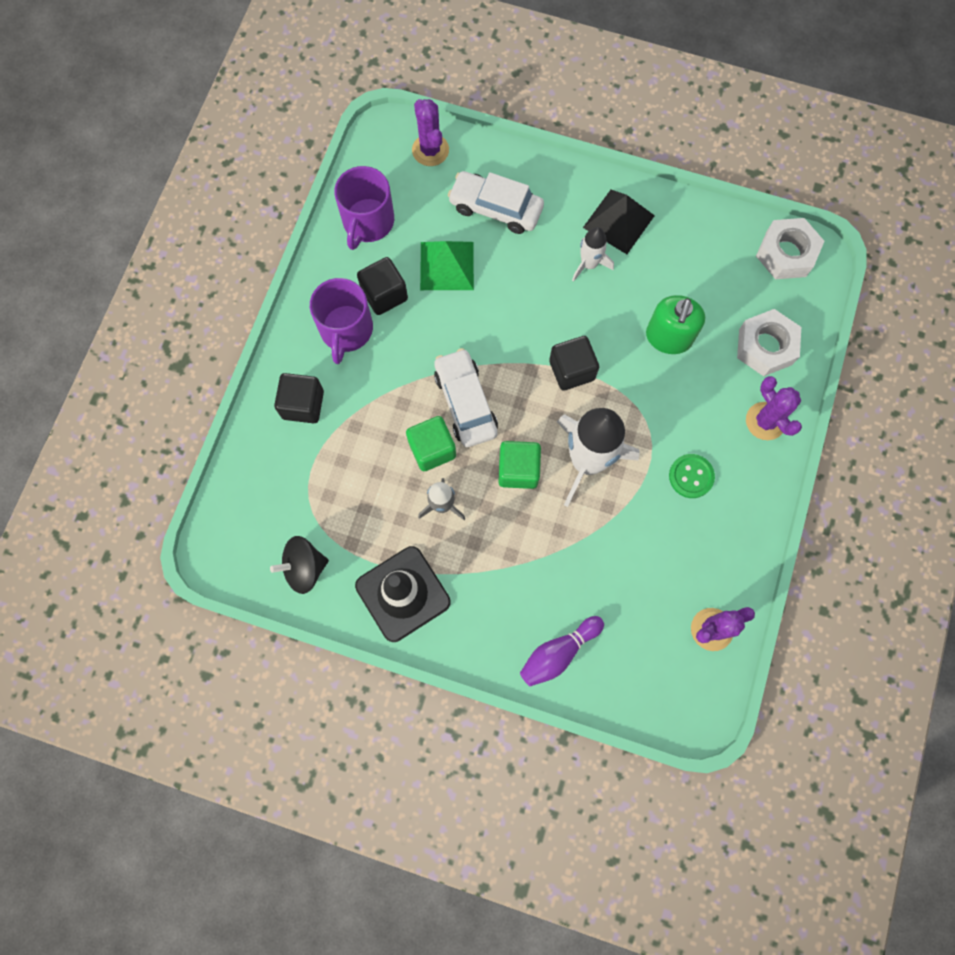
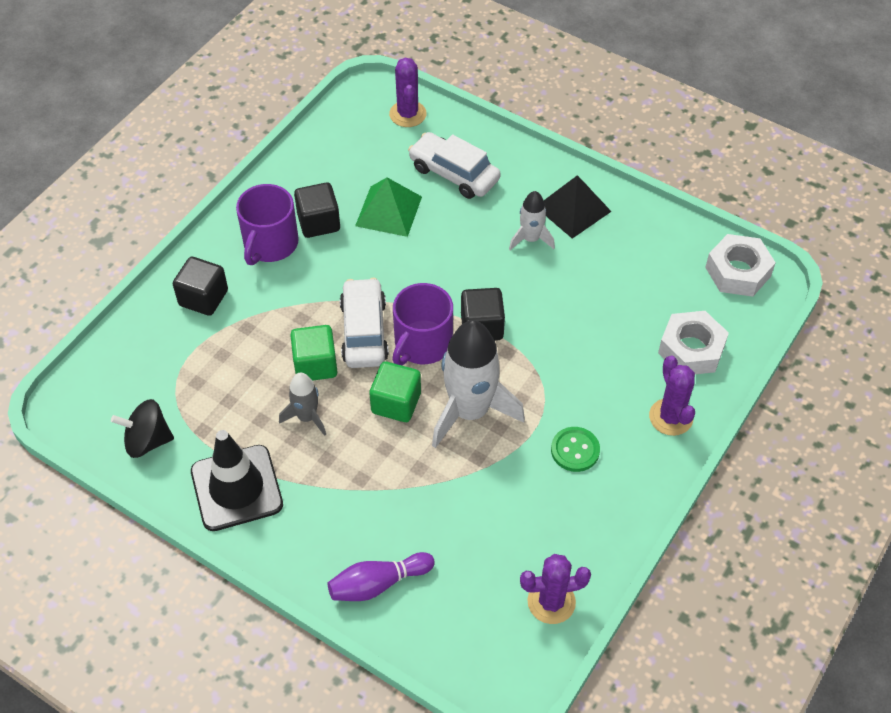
camera: 15 degrees right, 20 degrees down
(368, 222) = (326, 159): purple mug -> purple mug (422, 343)
(668, 337) = (591, 319): green soap dispenser -> none

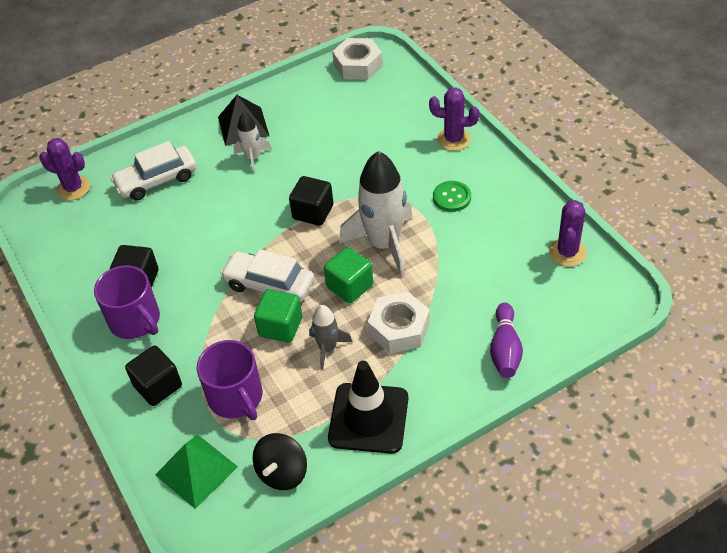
camera: 60 degrees left, 5 degrees down
(388, 211) = (162, 232): green pyramid -> green pyramid (196, 470)
(422, 343) = (305, 252): purple mug -> purple mug (236, 397)
(691, 349) = (405, 110): white nut -> white nut (399, 328)

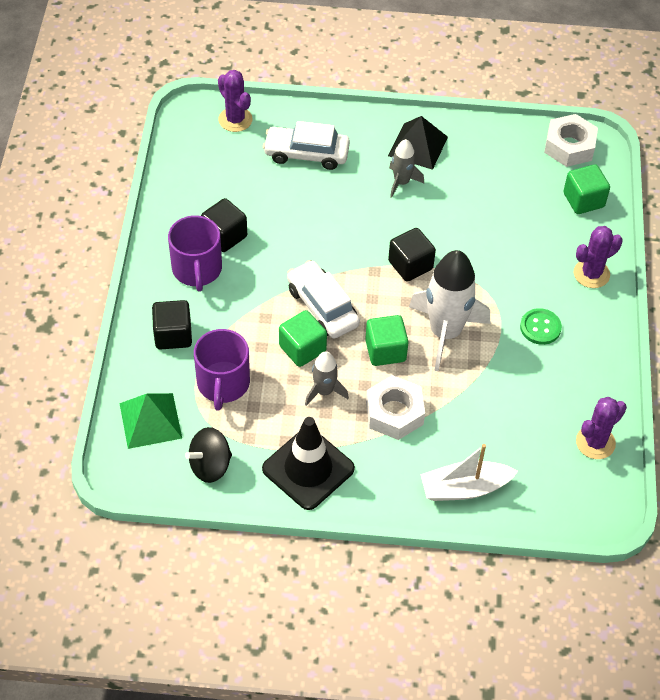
camera: 30 degrees right, 5 degrees up
(253, 158) = (401, 182): white rocket -> grey rocket
(401, 94) = (583, 200): none -> green cube
(453, 139) = (591, 274): purple cactus -> purple cactus turned 75 degrees counterclockwise
(505, 349) = (464, 488): purple bowling pin -> white boat

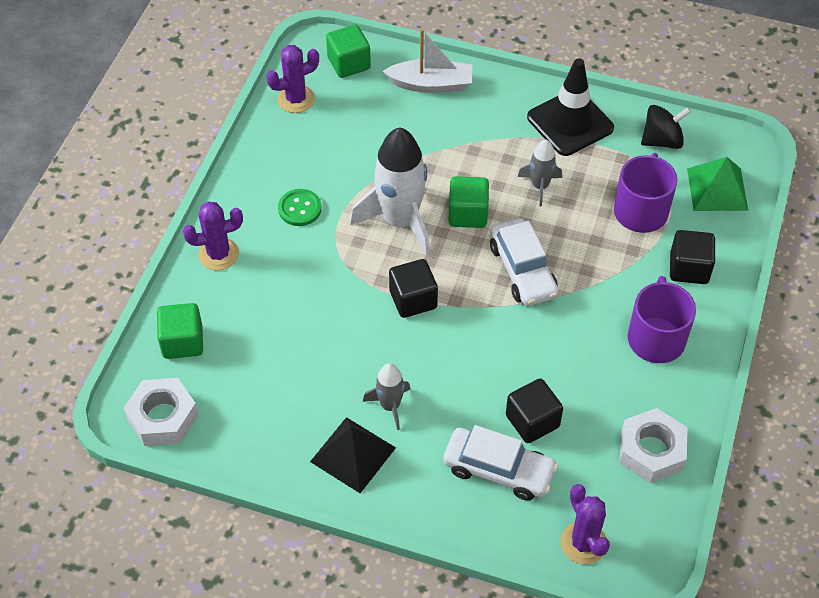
camera: 165 degrees left, 0 degrees up
(224, 236) = (619, 373): black cube -> black cube (532, 421)
(302, 349) = (553, 230): green cube -> green cube (349, 63)
(394, 413) = (476, 155): white nut -> white nut (651, 451)

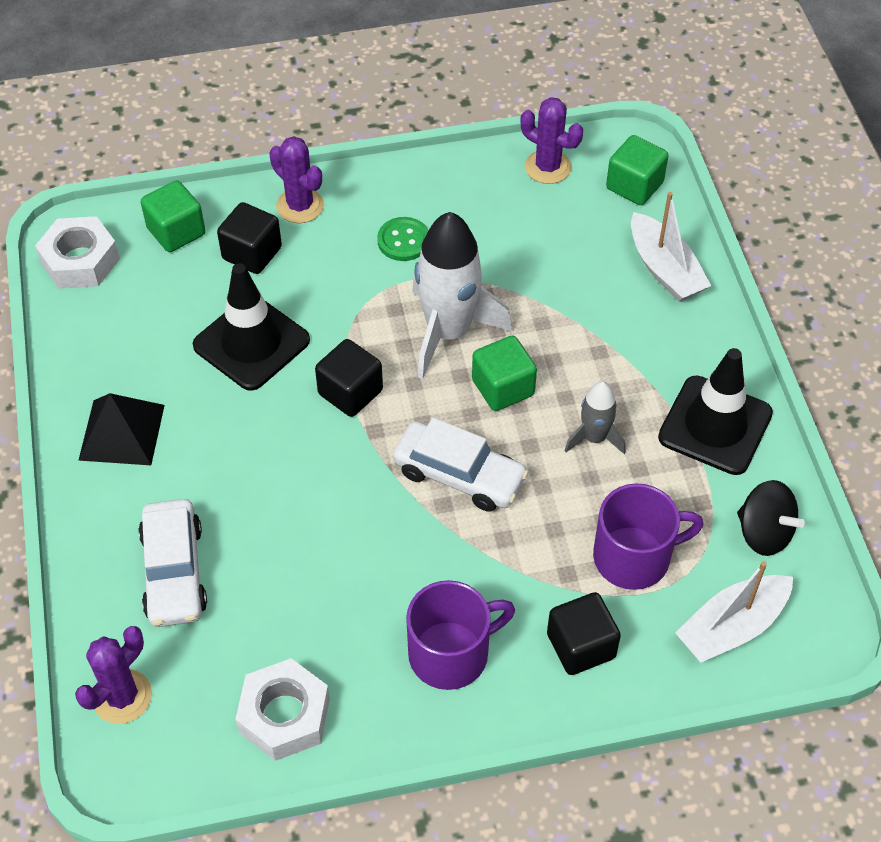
camera: 60 degrees right, 0 degrees up
(327, 339) = (251, 343): none -> black traffic cone
(390, 406) = (200, 436): grey rocket -> none
(522, 270) = (459, 475): white car -> white car turned 105 degrees counterclockwise
(532, 421) = (256, 576): black cube -> black cube (252, 253)
(717, 189) = (732, 627): green pyramid -> white boat

